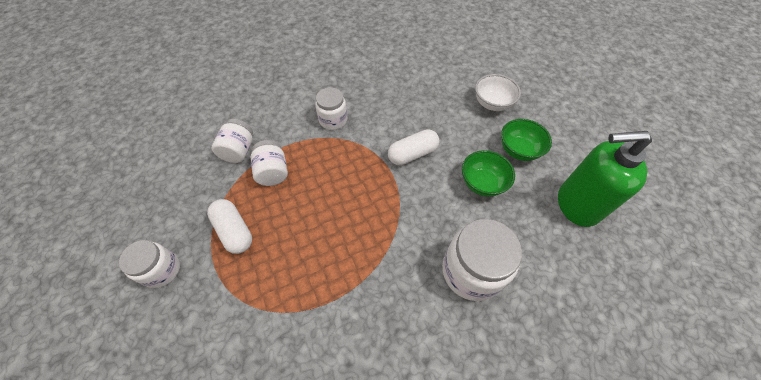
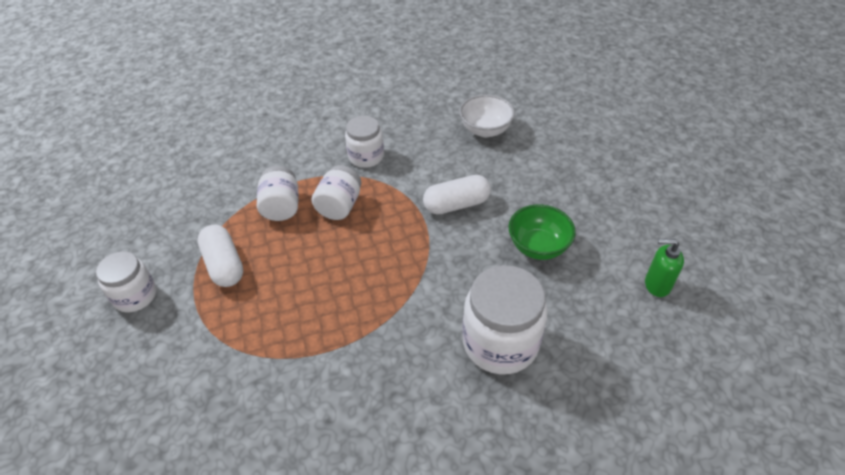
camera: 10 degrees right, 10 degrees down
(239, 150) = (246, 179): white jar -> white jar (339, 206)
(492, 103) = (574, 157): white bowl -> white bowl (485, 130)
(518, 150) = (595, 214): green bowl -> none
(577, 205) = (657, 285): green soap dispenser -> green soap dispenser, size x0.48

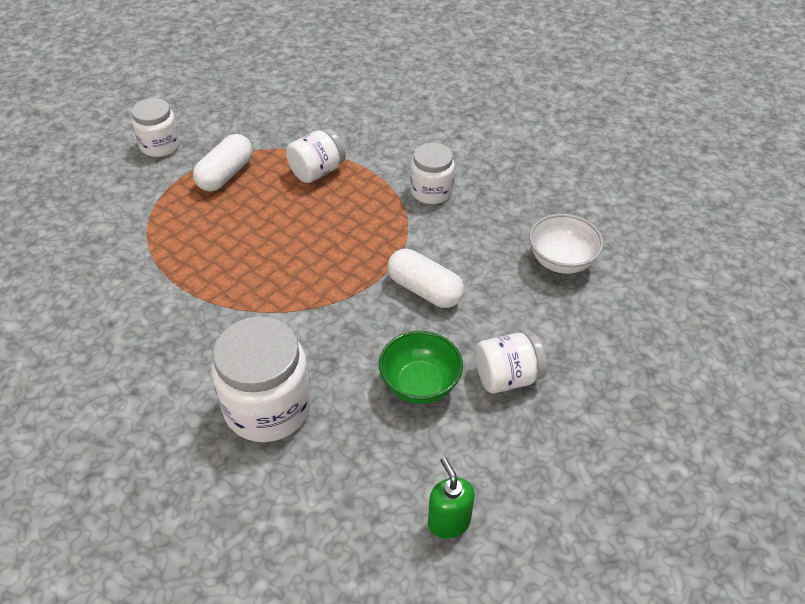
camera: 55 degrees right, 0 degrees up
(339, 206) = (350, 207): white jar -> white jar (507, 377)

